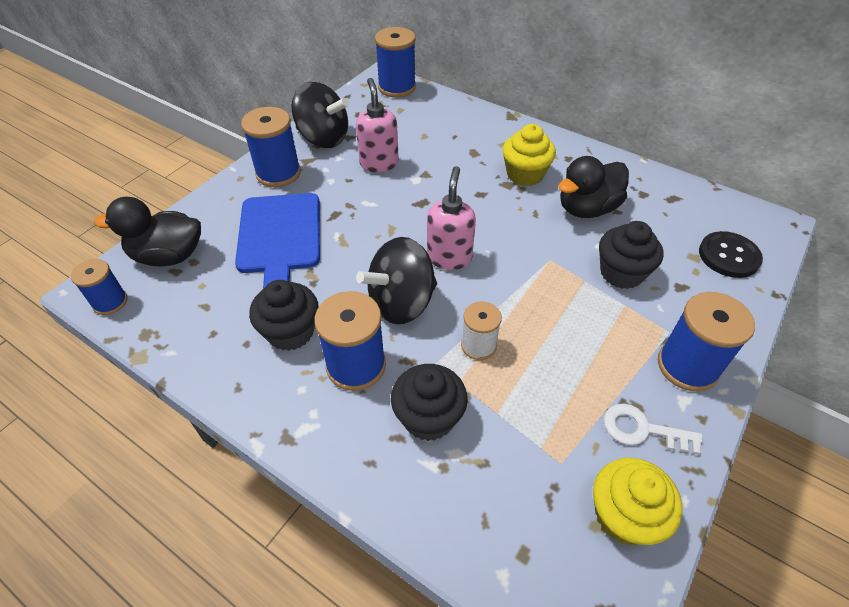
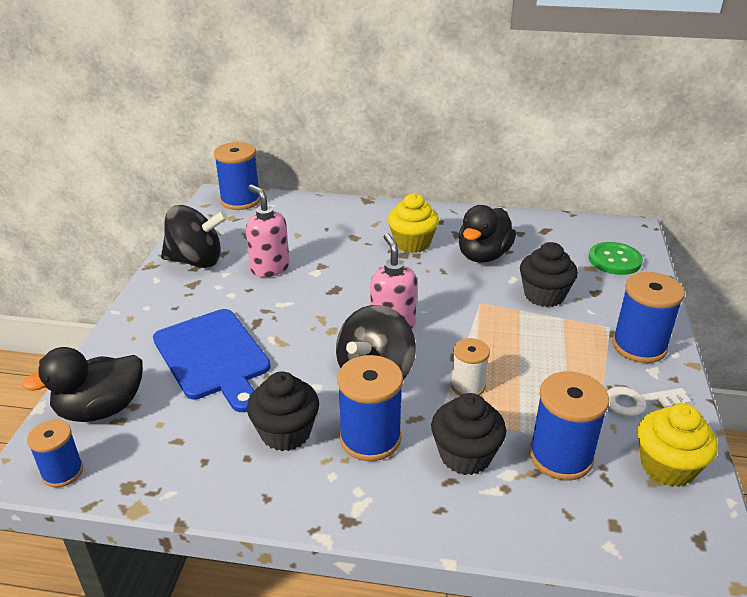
camera: 25 degrees left, 15 degrees down
(278, 173) = (170, 302): blue spool -> blue spool (560, 456)
(728, 256) = (614, 260): black button -> green button

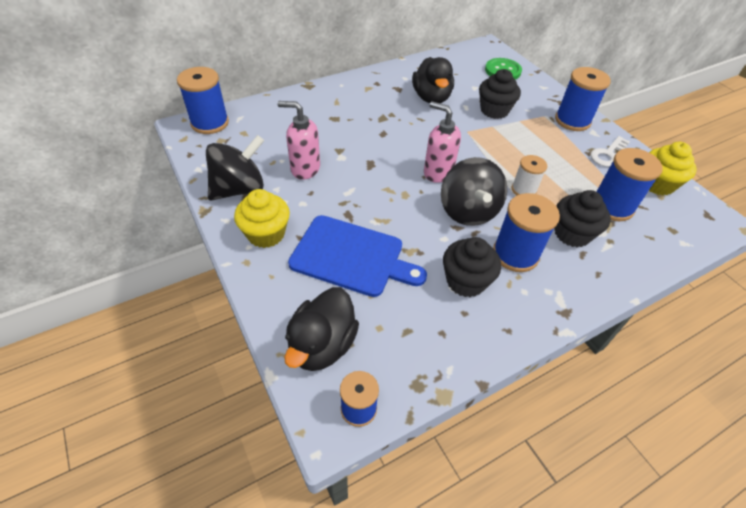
camera: 40 degrees left, 15 degrees up
(412, 243) = (378, 107): yellow cupcake -> yellow cupcake (266, 234)

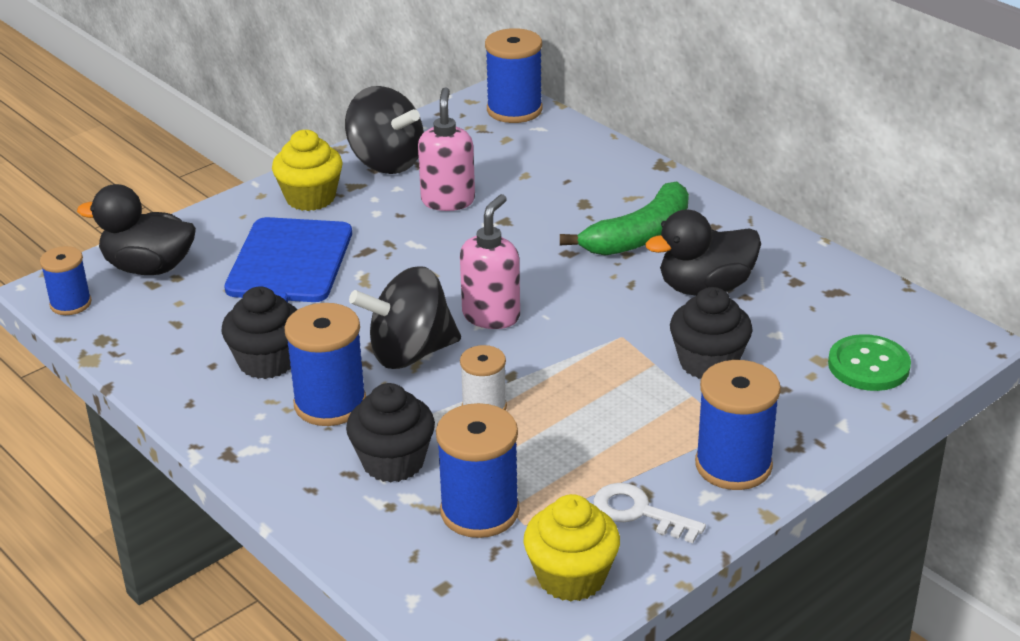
camera: 80 degrees right, 15 degrees down
(376, 107) = (639, 236): none -> green banana

